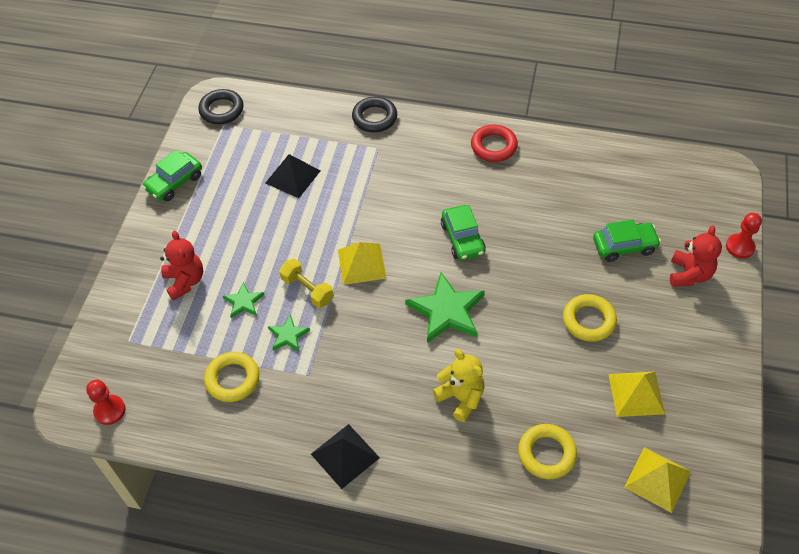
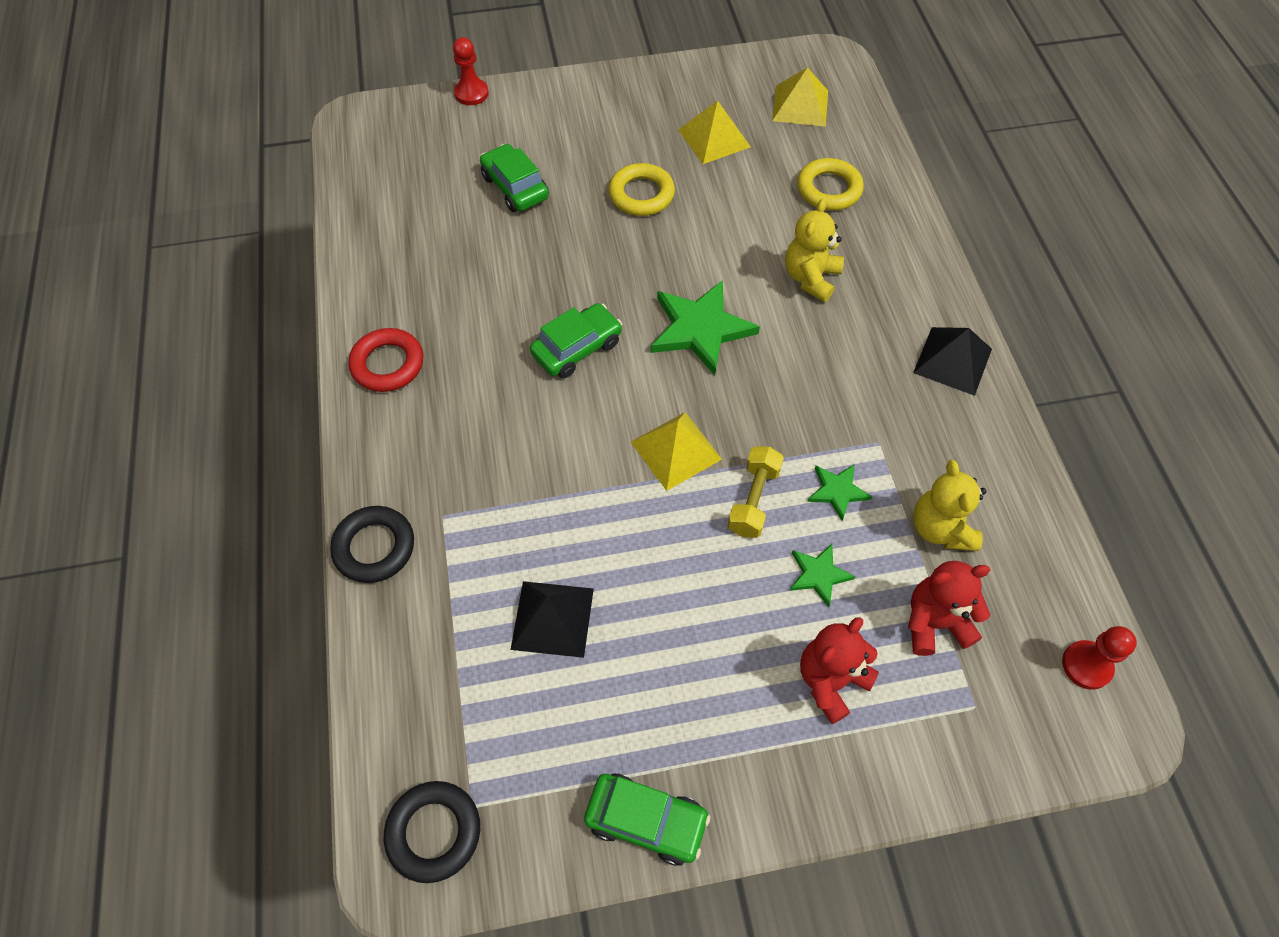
camera: 115 degrees left, 5 degrees up
(232, 379) = (940, 528): yellow ring -> yellow teddy bear
(689, 274) = (532, 126): red teddy bear -> red teddy bear (934, 623)

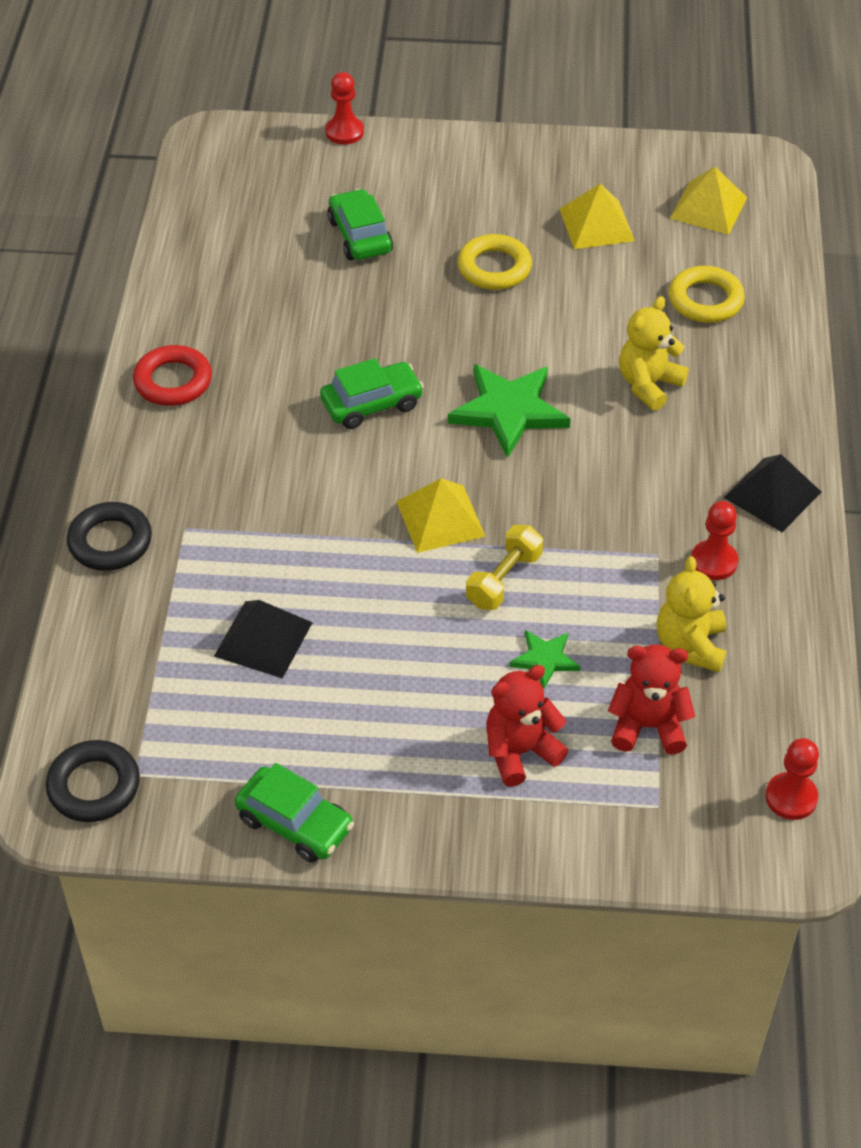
camera: 15 degrees right, 10 degrees down
(837, 491) = (595, 590): green star -> none
(928, 438) = (714, 562): none -> red pawn

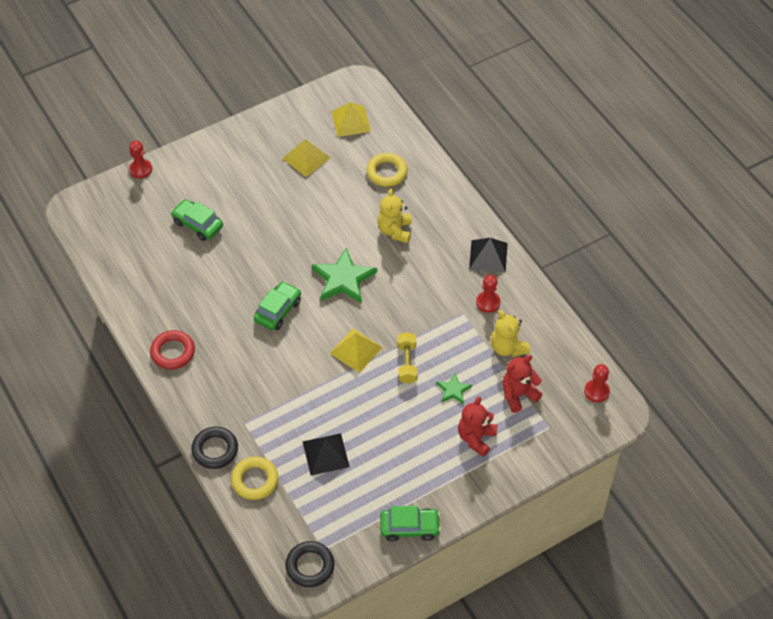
camera: 35 degrees left, 5 degrees up
(494, 268) = (277, 207): yellow ring -> yellow ring (255, 480)

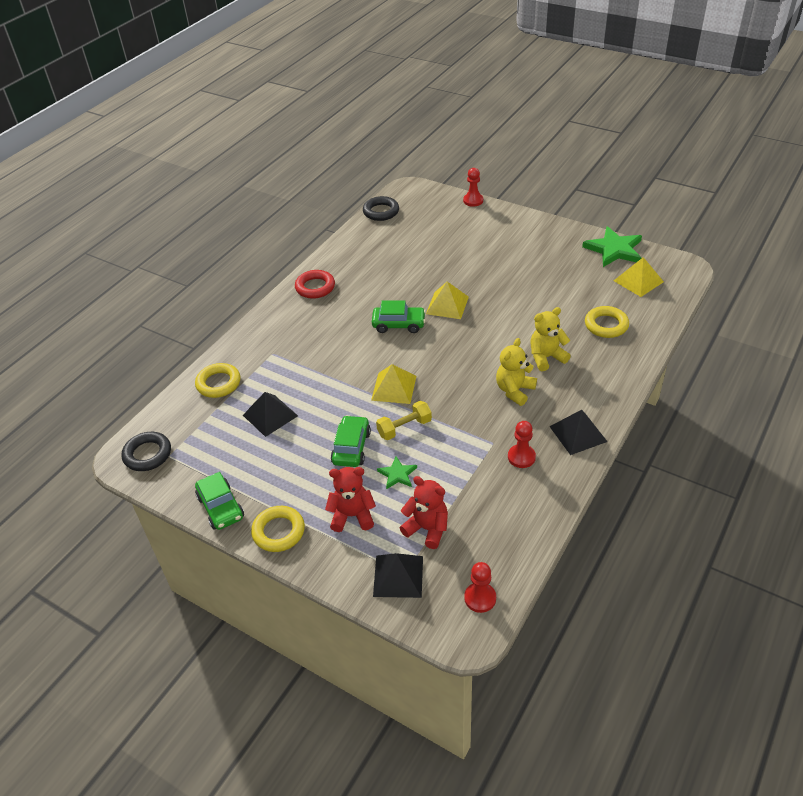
camera: 65 degrees right, 10 degrees down
(197, 224) = (447, 248): green car -> green car (351, 447)
(215, 450) = (236, 348): black ring -> black ring (381, 212)
(306, 158) = (571, 273): yellow pyramid -> yellow pyramid (447, 305)
(343, 279) = (464, 348): green star -> green star (614, 249)
(461, 494) = (278, 531): none -> yellow ring
(507, 348) = (479, 495): yellow teddy bear -> yellow teddy bear (514, 391)
(549, 432) = (398, 576): none -> black pyramid

